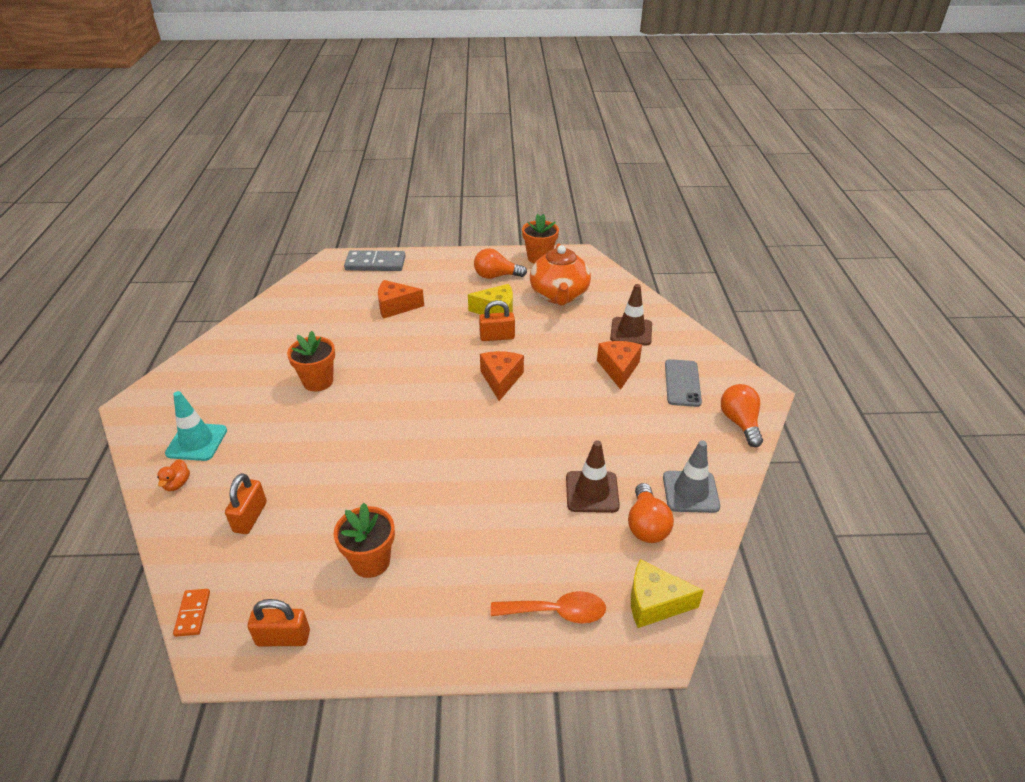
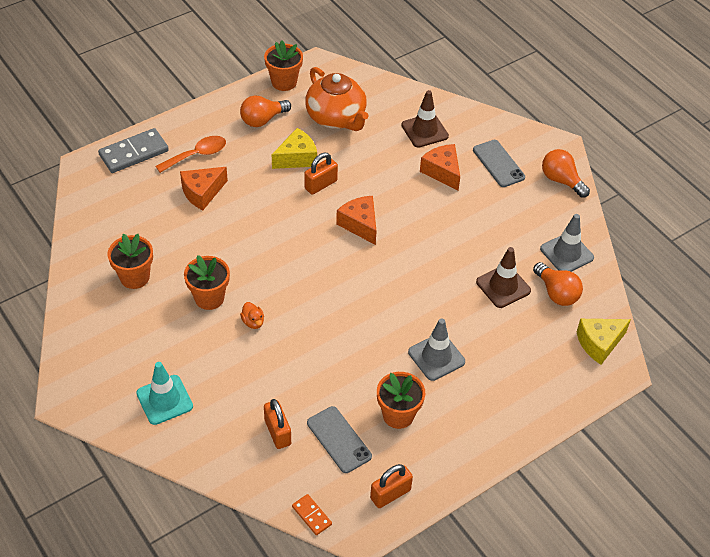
camera: 35 degrees left, 10 degrees up
(177, 484) = (189, 439): orange duck -> orange duck (253, 322)
(281, 343) = (134, 277): none -> orange flower pot
(293, 554) = (339, 439): none -> grey phone
(461, 525) = (436, 357): none -> grey traffic cone
(557, 612) = (546, 381): orange spoon -> orange spoon (197, 155)

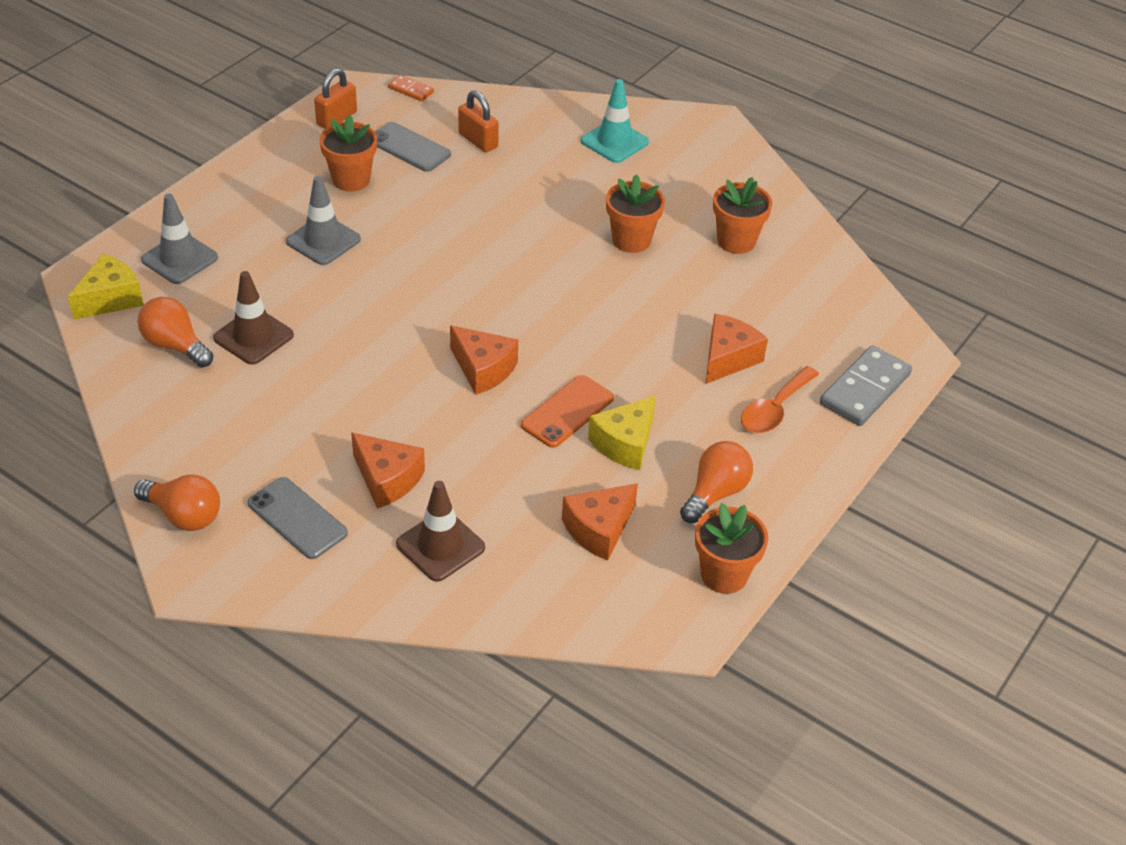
camera: 160 degrees right, 5 degrees down
(253, 322) = (563, 228): orange duck -> none
(321, 184) = (567, 412): orange padlock -> orange phone
(336, 118) = (599, 529): orange teapot -> orange cheese
(566, 253) = (165, 401): grey traffic cone -> grey traffic cone (179, 259)

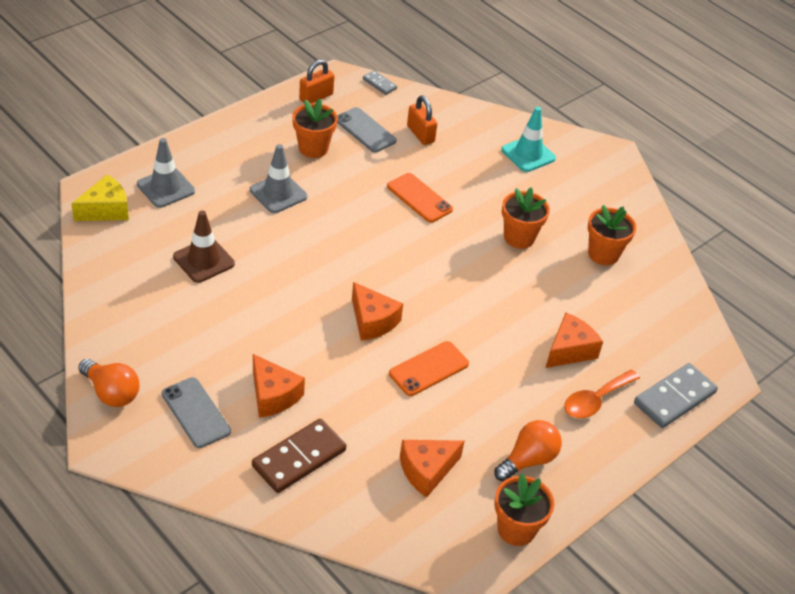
camera: 10 degrees right, 0 degrees up
(175, 345) = (143, 256): orange light bulb -> none
(411, 90) = (379, 84): orange domino -> grey domino
(440, 546) = (299, 458): brown traffic cone -> brown domino
(498, 215) = (419, 198): none -> orange phone
(625, 443) = (467, 404): yellow cheese -> none

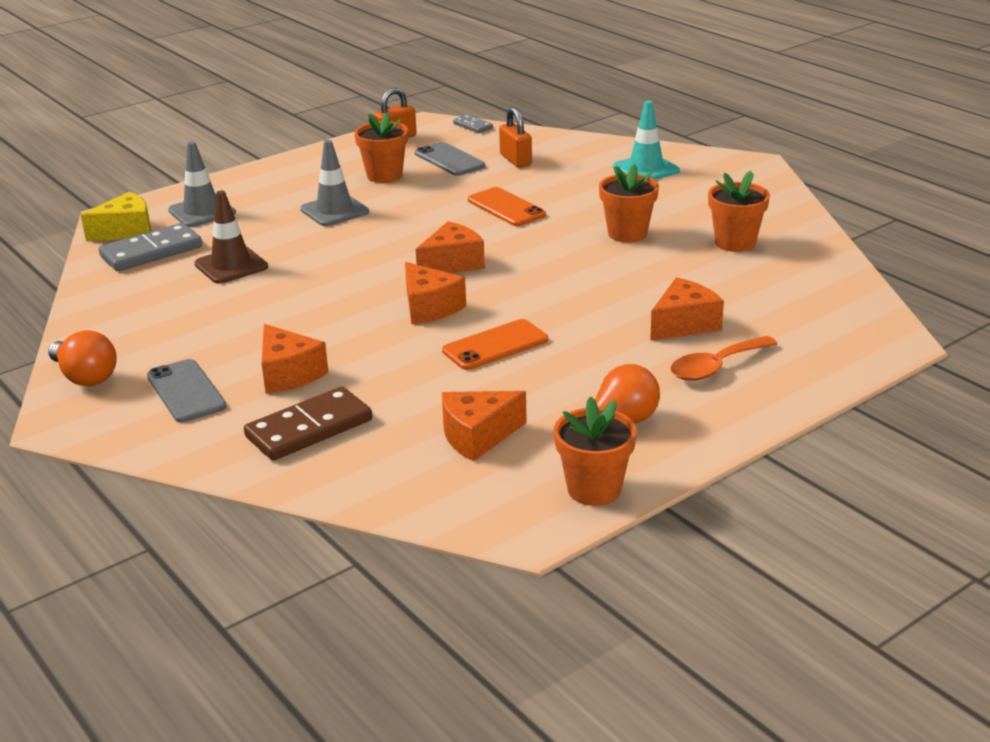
camera: 10 degrees right, 15 degrees down
(384, 267) = (452, 263): none -> orange cheese
(674, 398) = (825, 362): grey domino -> grey domino (151, 252)

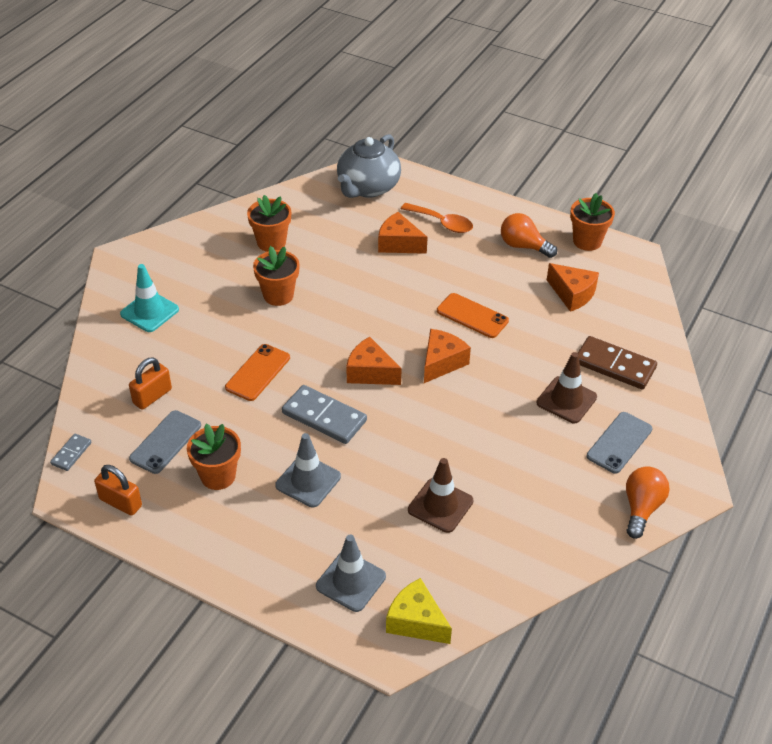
camera: 115 degrees left, 15 degrees up
(151, 252) = (445, 577): grey domino -> grey domino (324, 417)
(288, 374) = (566, 400): orange cheese -> brown traffic cone
(835, 326) = (368, 187): none -> grey teapot

